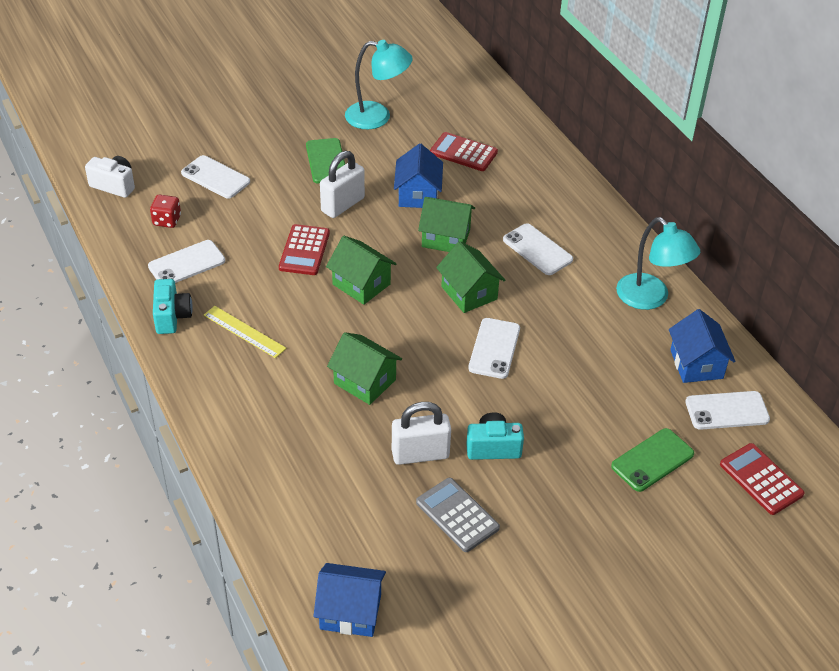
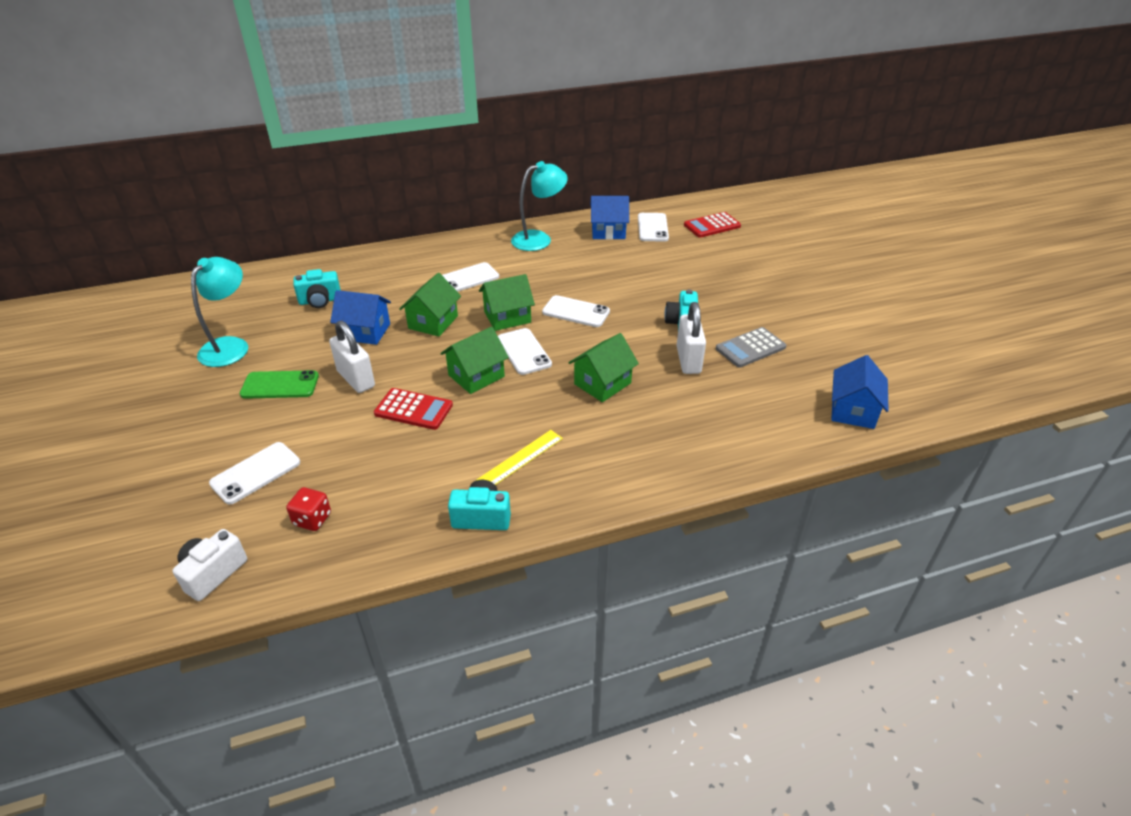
camera: 80 degrees left, 5 degrees down
(186, 263) = (397, 502): white phone -> white phone (523, 352)
(463, 152) = (320, 301): red calculator -> turquoise camera
(652, 460) = (695, 260): green phone -> none

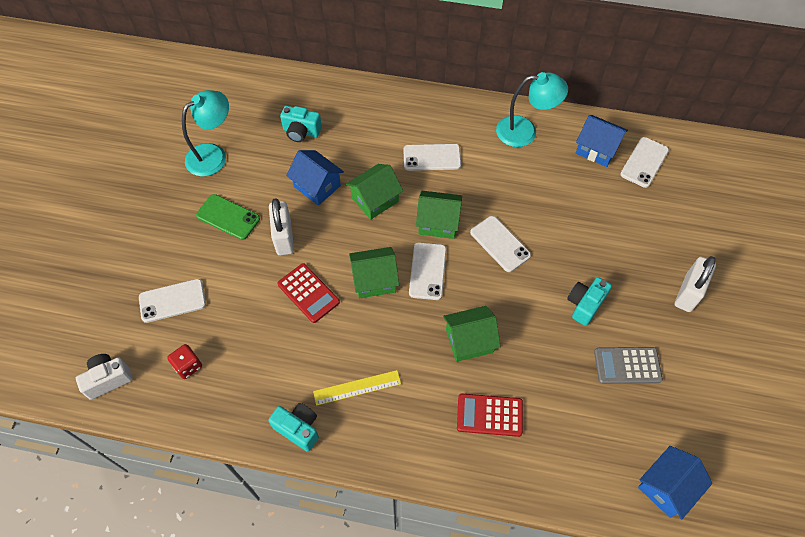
camera: 30 degrees right, 20 degrees up
(688, 360) = (560, 351): white padlock -> white padlock (688, 293)
(712, 226) = (707, 185): red calculator -> red calculator (489, 415)

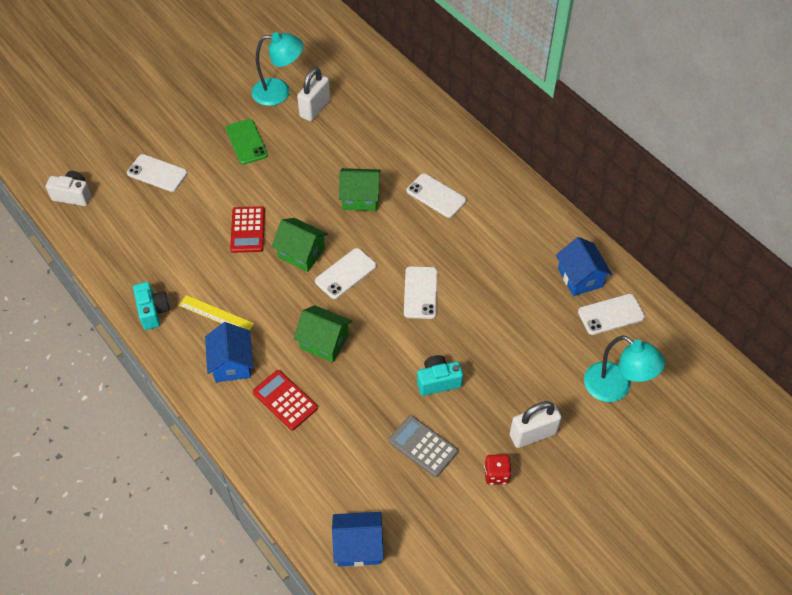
camera: 40 degrees right, 5 degrees down
(188, 366) = (126, 221): red dice -> red dice (496, 474)
(284, 238) = (269, 181): white padlock -> white padlock (315, 108)
(301, 132) = (357, 114): turquoise camera -> none
(317, 186) = (329, 161): blue house -> blue house (232, 363)
(438, 222) = (390, 245): green house -> none
(525, 131) = (533, 225): turquoise lamp -> turquoise lamp (615, 388)

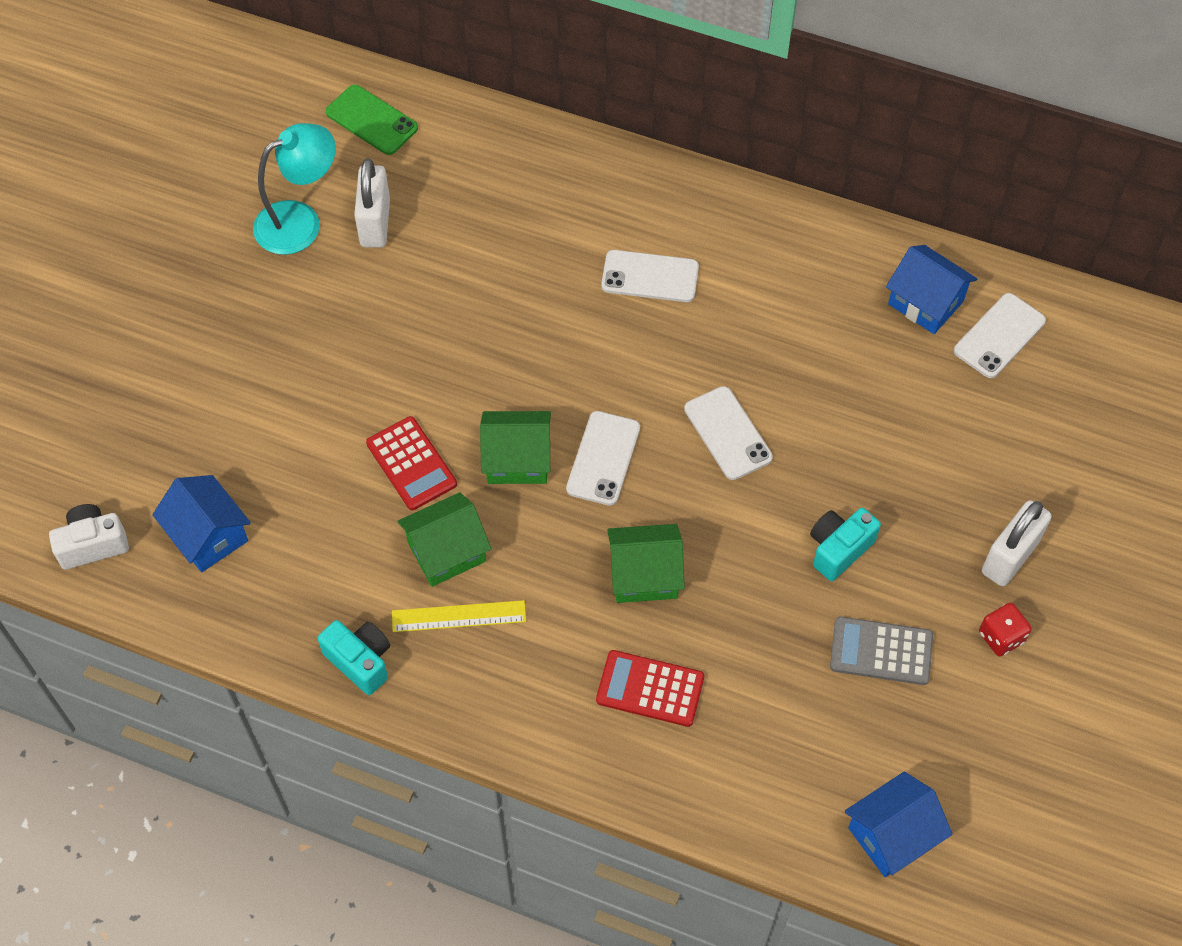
camera: 30 degrees left, 5 degrees up
(157, 173) = (203, 443): white phone -> none
(232, 363) = (535, 677): blue house -> blue house (208, 536)
(246, 142) = (307, 326): green phone -> green phone (371, 120)
(360, 198) = (543, 332): green house -> green house (447, 551)
(615, 388) = (1071, 437): turquoise lamp -> none

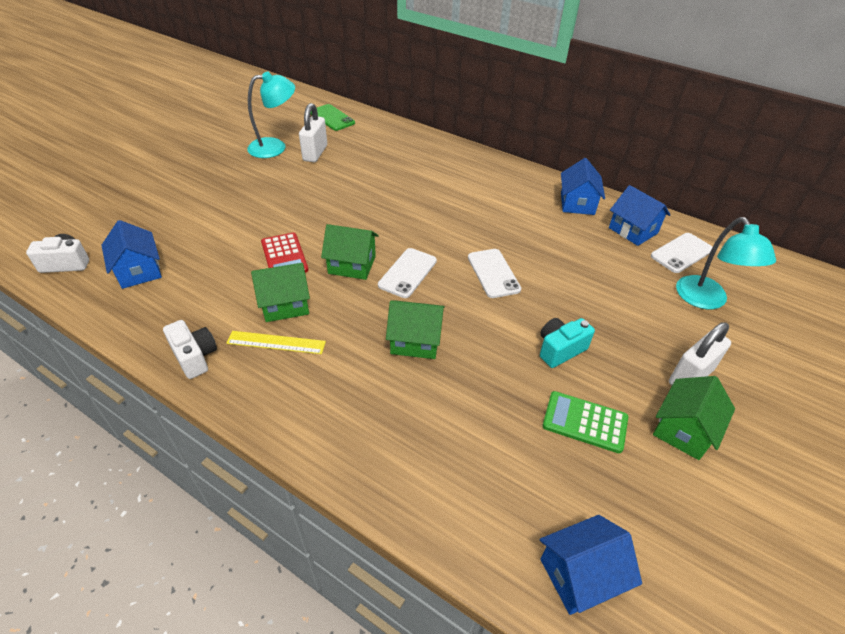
camera: 10 degrees right, 15 degrees down
(360, 661) = (195, 357): turquoise camera -> white camera
(650, 276) = (463, 195): white phone -> none
(650, 689) = (397, 414): red calculator -> none
(835, 259) = (577, 203): none -> blue house
(881, 651) = (585, 422): grey calculator -> green calculator
(1001, 637) = (683, 430): red dice -> green house
(1033, 422) = (706, 300): none -> turquoise lamp

